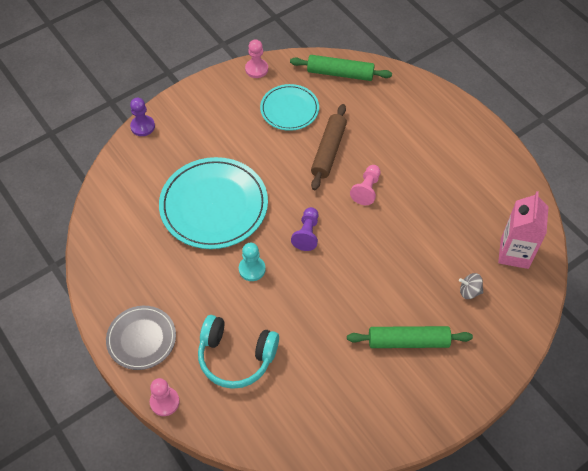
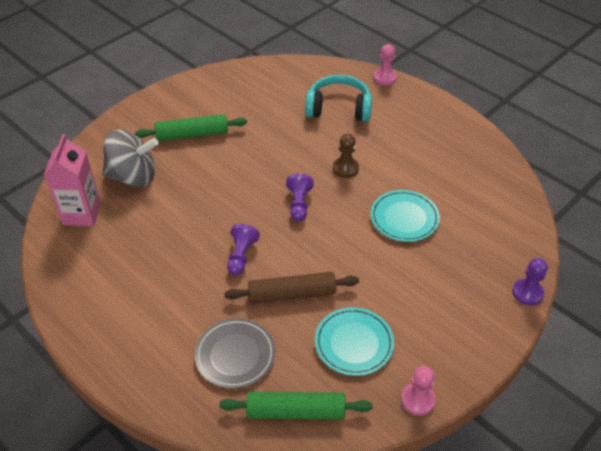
camera: 170 degrees right, 10 degrees down
(141, 339) = (422, 110): grey plate -> grey plate (235, 355)
(214, 205) = (404, 218): turquoise plate -> turquoise plate, size x0.59
(252, 269) = (345, 168): turquoise pawn -> brown pawn
(328, 151) = (292, 294): brown rolling pin -> brown rolling pin turned 75 degrees clockwise
(366, 189) = (241, 256): pink pawn -> purple pawn
(469, 291) = (133, 176): grey spinning top -> grey spinning top, size x2.29

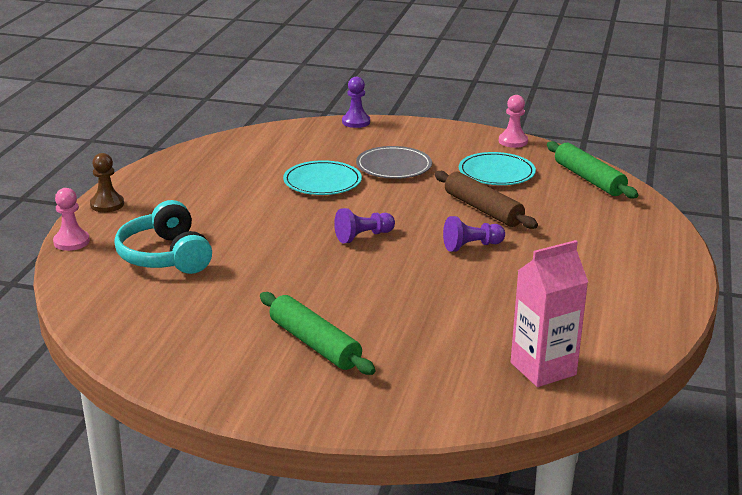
camera: 120 degrees left, 20 degrees down
(133, 176) = (440, 358): grey spinning top -> none
(235, 355) = (579, 216): grey plate -> grey plate (393, 166)
(345, 168) = (278, 226): brown pawn -> brown pawn (107, 204)

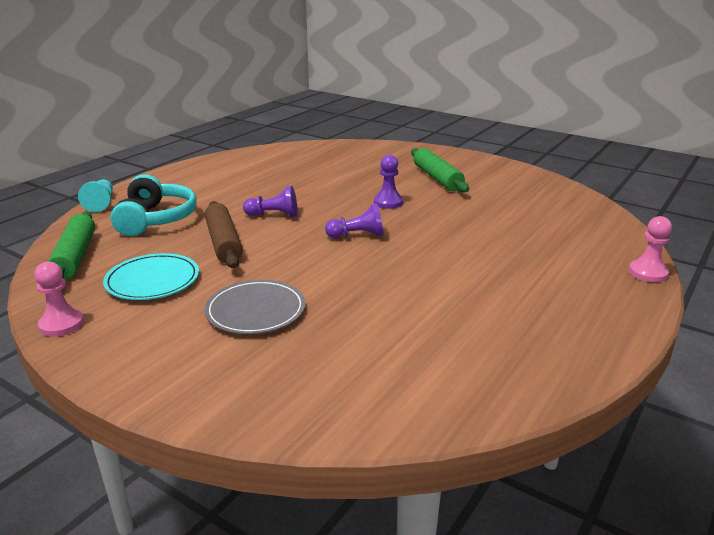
camera: 160 degrees left, 0 degrees up
(107, 204) = (628, 313): brown pawn -> none
(165, 256) = (546, 245): turquoise headphones -> turquoise headphones (156, 219)
(322, 182) = (358, 302): turquoise plate -> none
(356, 122) = (226, 418): purple pawn -> purple pawn (388, 202)
(543, 369) = (311, 153): pink carton -> none
(671, 230) = (101, 203): none -> turquoise pawn

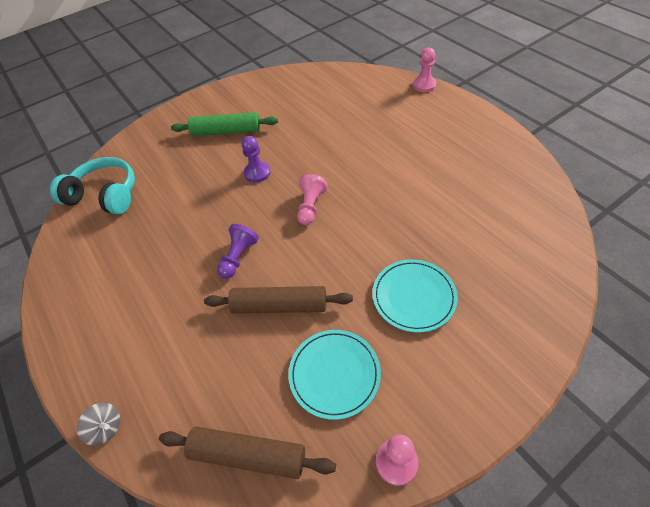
camera: 65 degrees left, 25 degrees up
(75, 256) = (248, 455): green rolling pin -> brown rolling pin
(101, 203) = (106, 428): turquoise pawn -> grey spinning top
(156, 219) = (190, 365): turquoise headphones -> turquoise headphones (105, 195)
(255, 310) = (414, 296): grey plate -> turquoise plate
(357, 235) = (311, 206): purple pawn -> pink pawn

